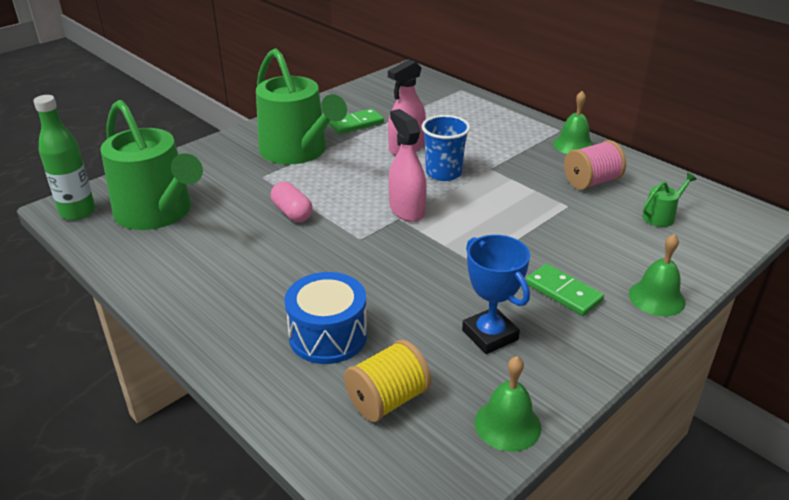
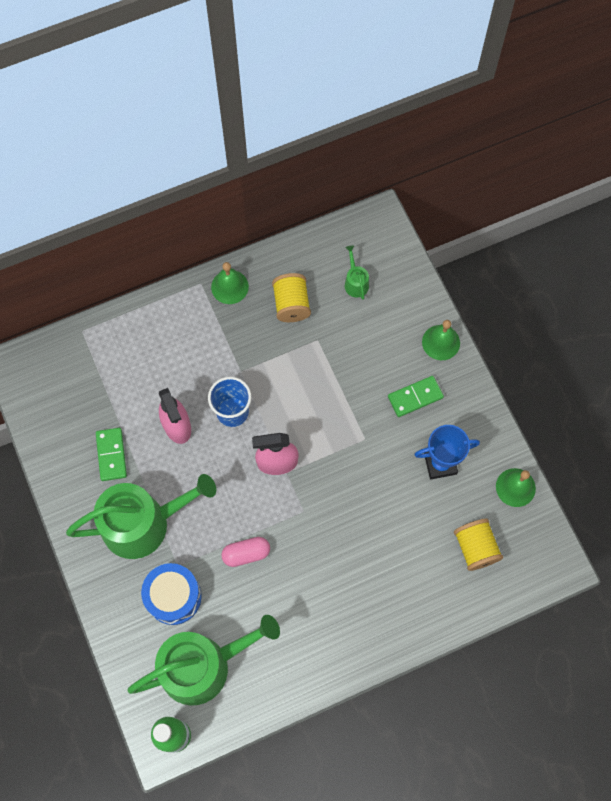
camera: 70 degrees left, 35 degrees up
(328, 336) = (406, 567): blue drum -> blue drum (173, 597)
(591, 182) = (291, 304): pink spool -> yellow spool

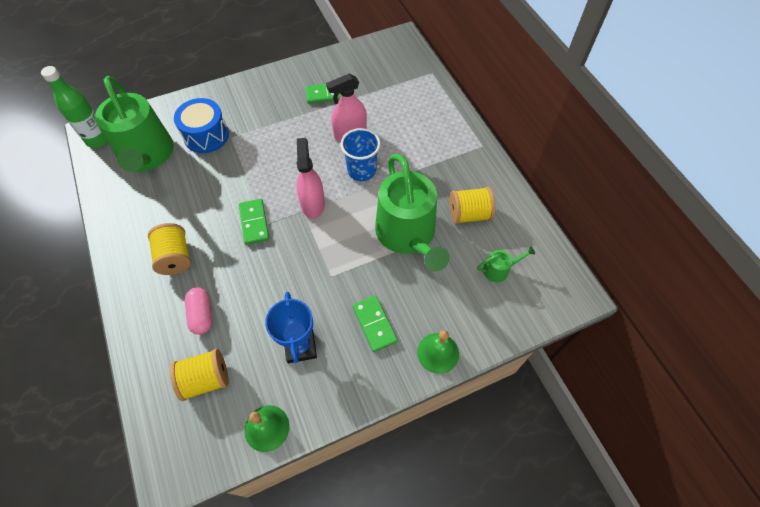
camera: 90 degrees right, 10 degrees down
(144, 523) = (269, 115): green watering can -> green watering can (408, 235)
(229, 286) = (482, 167): green bell -> none
(246, 554) = (233, 182): pink capsule -> pink capsule (202, 315)
(301, 523) = (254, 222): none -> green domino
(345, 602) = (175, 257): none -> yellow spool

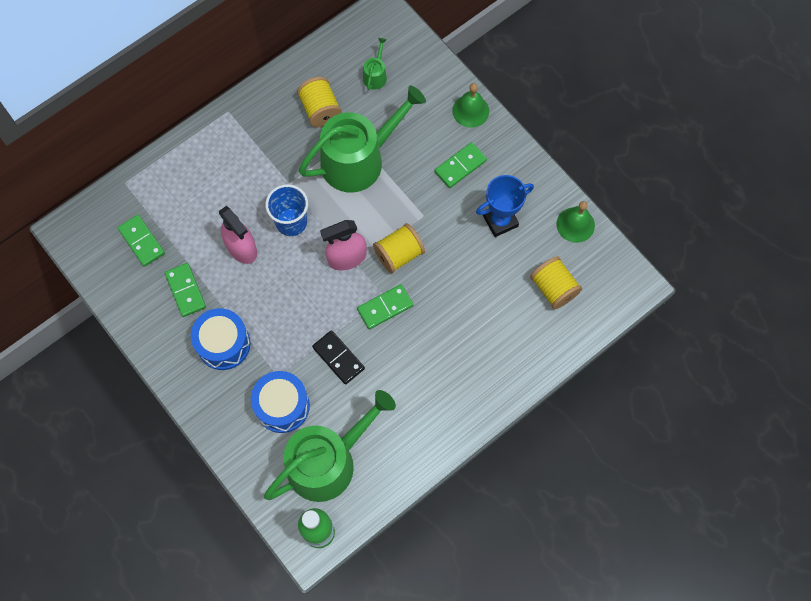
camera: 105 degrees left, 10 degrees up
(175, 257) = (446, 369): yellow spool -> yellow spool (399, 254)
(202, 315) = (497, 317): pink capsule -> none
(226, 179) = (338, 358): none -> black domino
(273, 109) = (223, 344): none -> blue drum
(378, 75) = (141, 241): none -> green domino
(499, 270) = (375, 75): green watering can -> green watering can turned 45 degrees clockwise

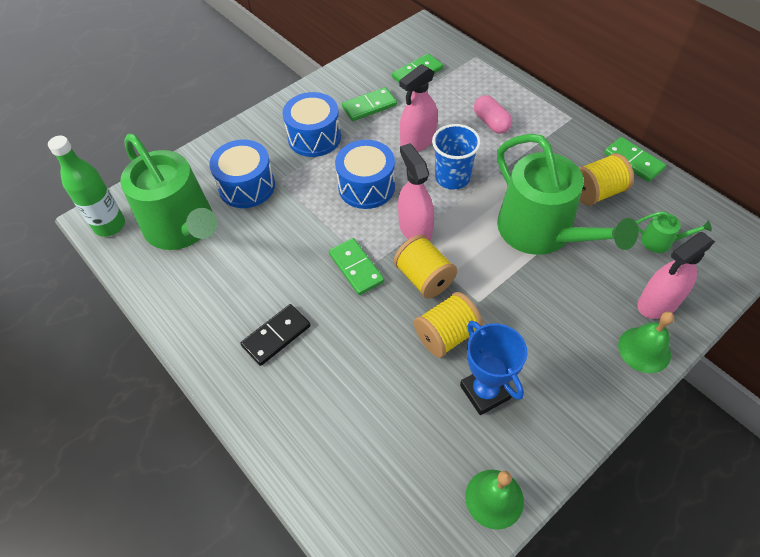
camera: 90 degrees right, 15 degrees down
(225, 181) = (491, 123): none -> pink capsule
(294, 296) = (366, 187): none -> blue drum
(338, 358) = (296, 228): black domino -> black domino (276, 336)
(432, 92) = (658, 303): none -> pink spray bottle
(460, 166) = (557, 340): green domino -> green domino (633, 161)
(553, 288) = (390, 466): yellow spool -> yellow spool (446, 335)

